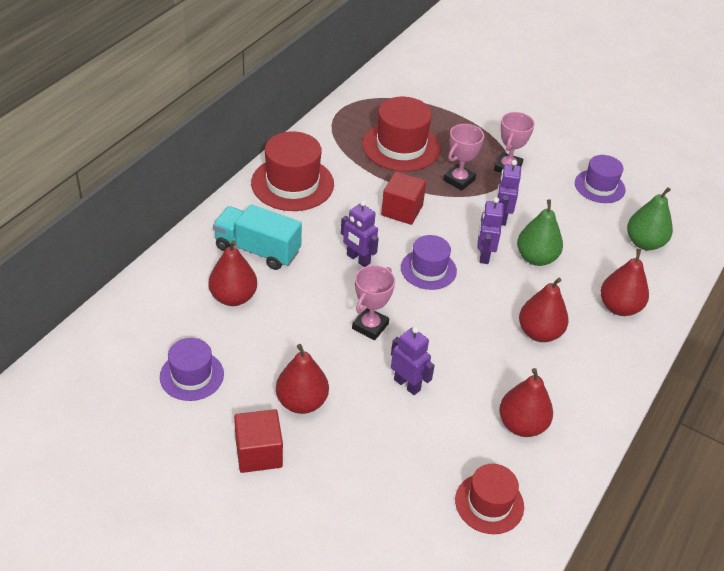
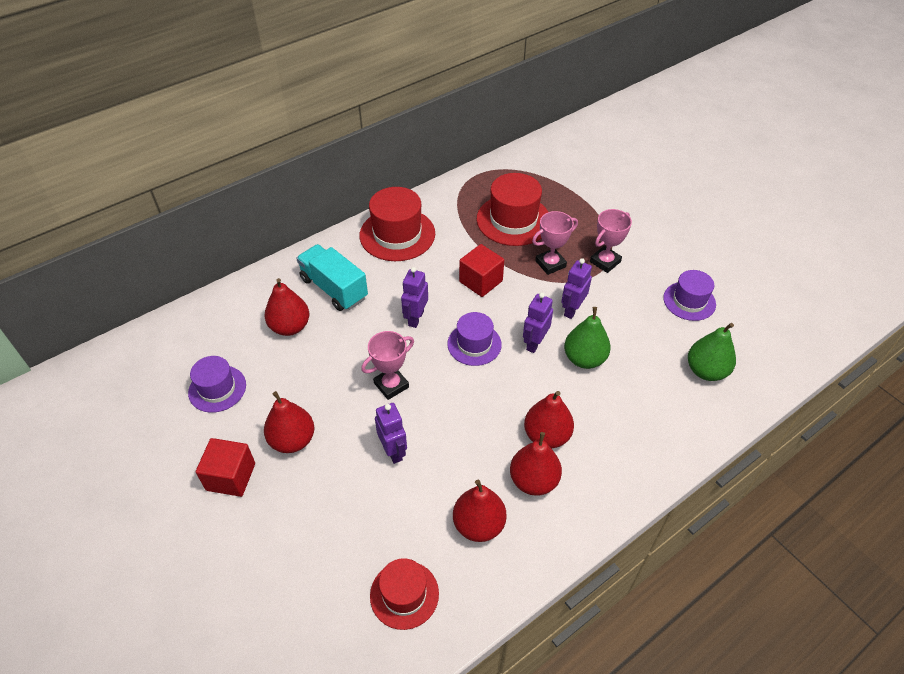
camera: 25 degrees right, 5 degrees up
(358, 259) = (415, 318): purple robot -> purple robot turned 45 degrees clockwise
(619, 307) = (643, 432): red pear -> red pear (533, 480)

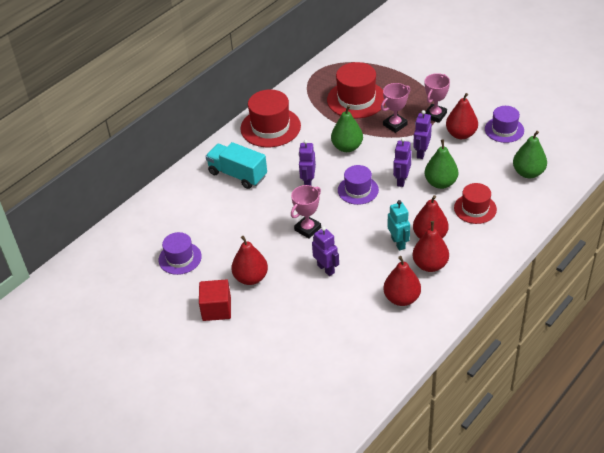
camera: 10 degrees left, 5 degrees down
(290, 327) = (215, 207): red pear -> red pear (461, 134)
(404, 594) = (366, 348): red hat -> red hat (475, 208)
(480, 281) = (347, 147): red cube -> green pear
(501, 435) = (398, 243): none -> turquoise robot

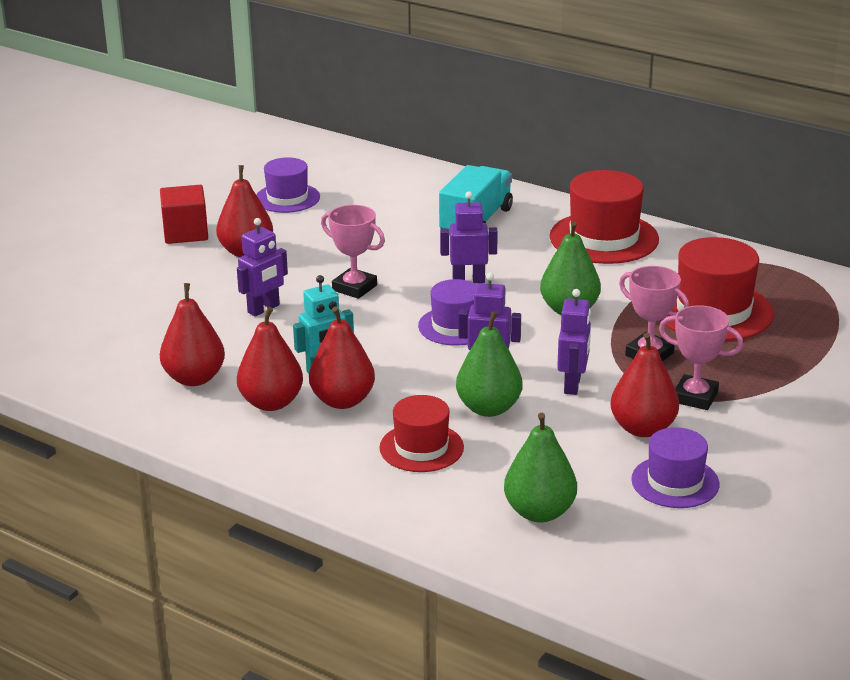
camera: 80 degrees right, 15 degrees down
(421, 153) = (572, 385): purple robot -> purple robot turned 90 degrees clockwise

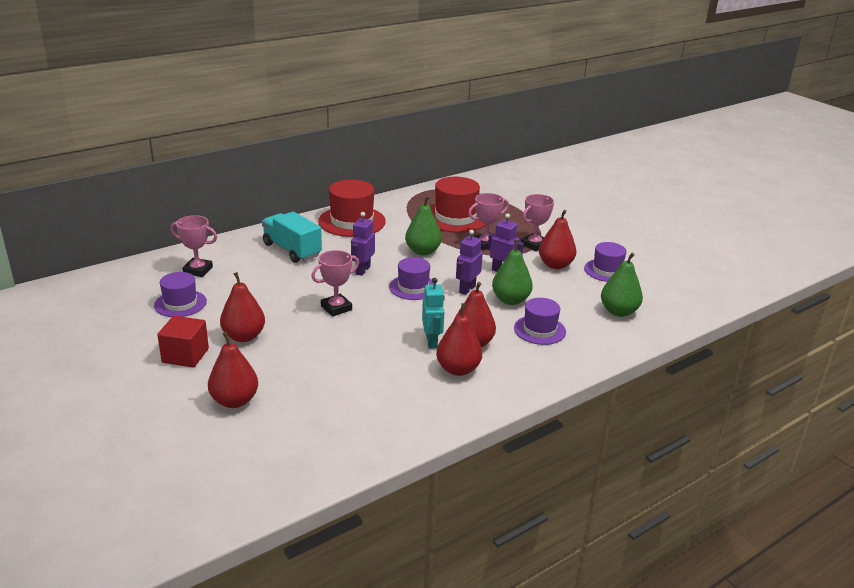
camera: 70 degrees left, 0 degrees up
(194, 378) = (405, 393): red pear -> red pear (234, 401)
(264, 309) = (334, 347): purple robot -> none
(369, 184) = (198, 270): none -> pink trophy
(421, 448) = (539, 330): red hat -> purple hat

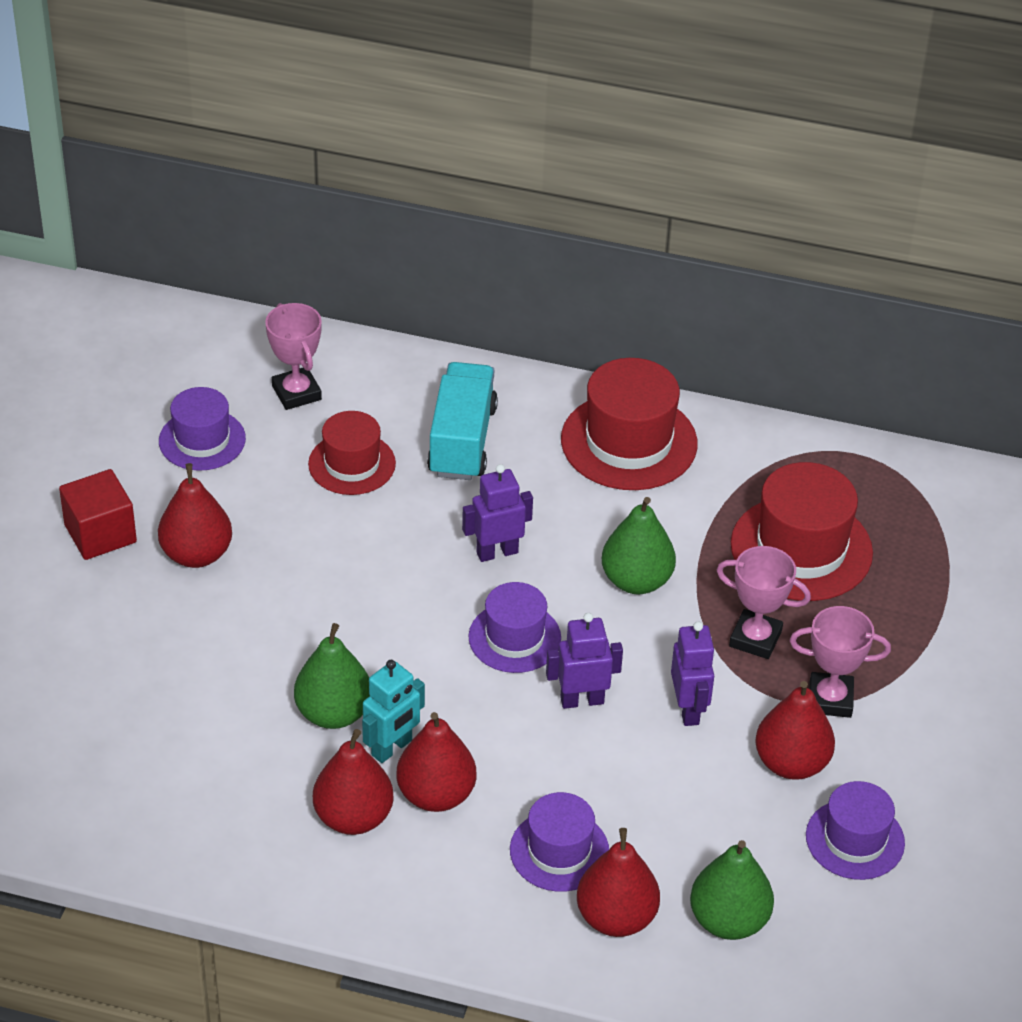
camera: 50 degrees right, 15 degrees up
(234, 401) = (60, 646): red pear -> red pear (616, 917)
(260, 277) = (352, 464): none -> red hat
(336, 308) = (364, 594): pink trophy -> none
(510, 300) = (609, 769): green pear -> green pear (333, 713)

